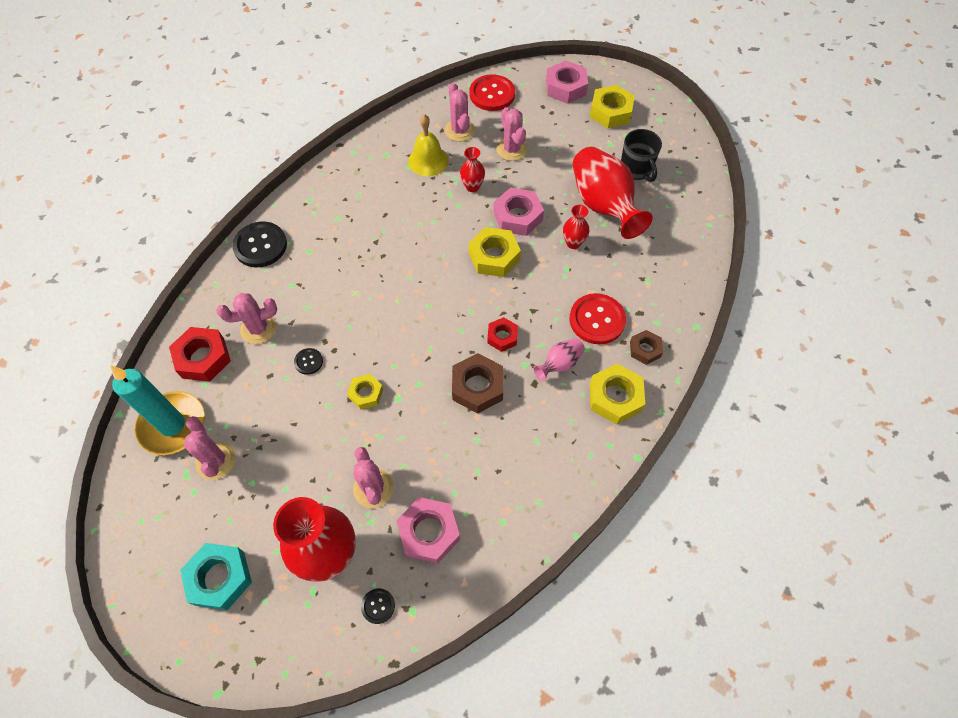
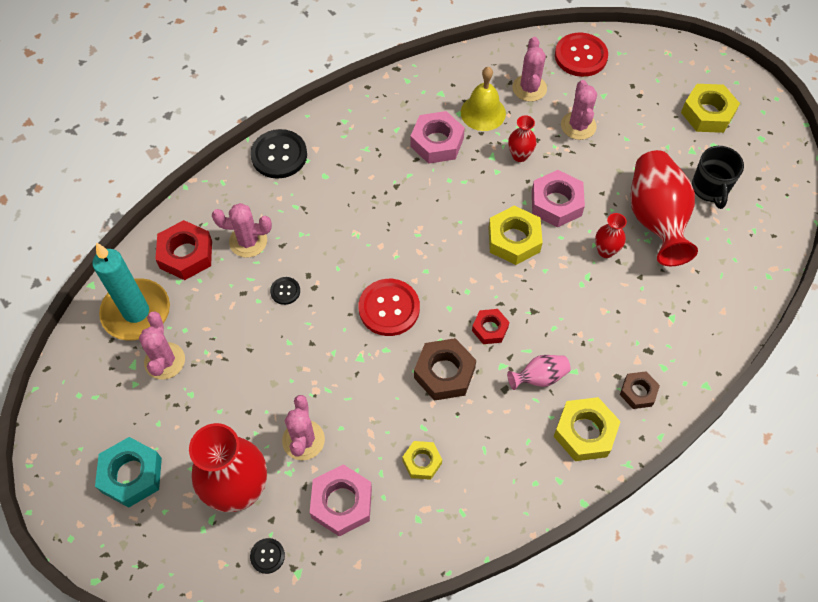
camera: 20 degrees right, 0 degrees up
(366, 393) = (330, 342): yellow nut -> yellow nut (422, 462)
(566, 87) = (667, 70): pink nut -> pink nut (437, 142)
(597, 320) = (598, 343): red button -> red button (389, 308)

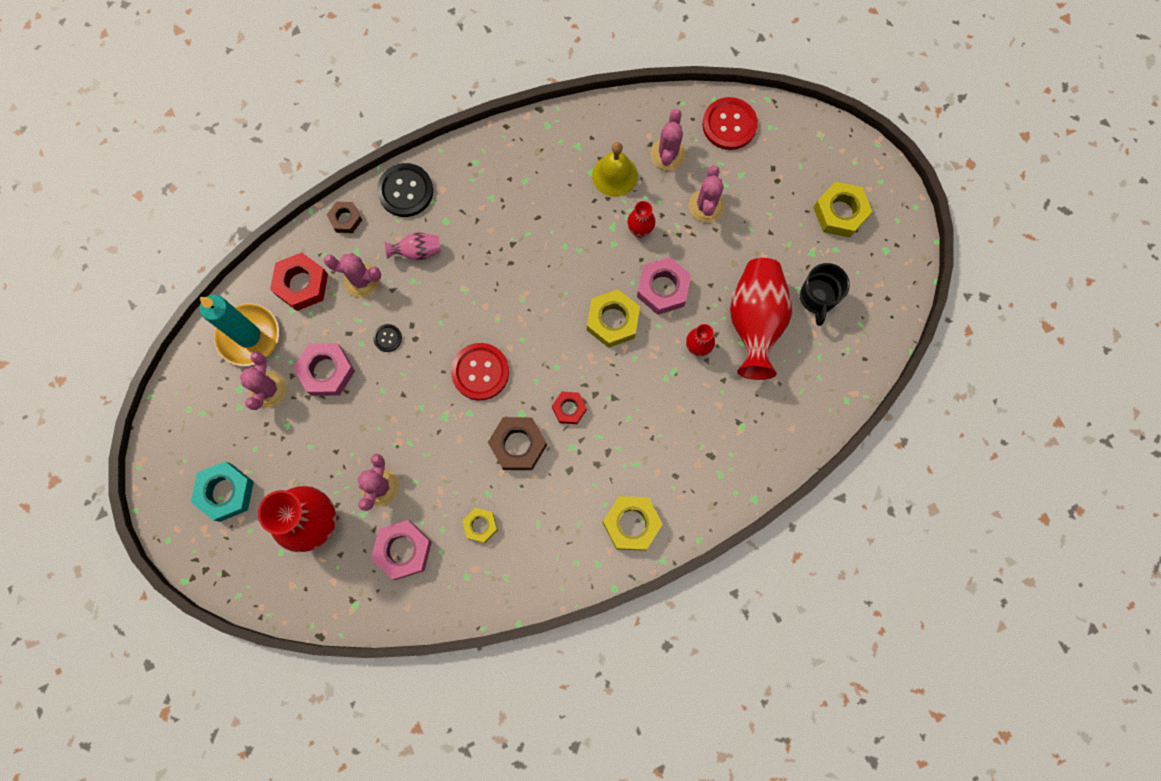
camera: 10 degrees right, 15 degrees up
(267, 556) = (331, 586): black button -> none
(437, 142) = (562, 202): pink nut -> pink nut (326, 371)
(539, 377) = (603, 464): pink vase -> pink vase (417, 251)
(638, 392) = (690, 494): brown nut -> brown nut (345, 219)

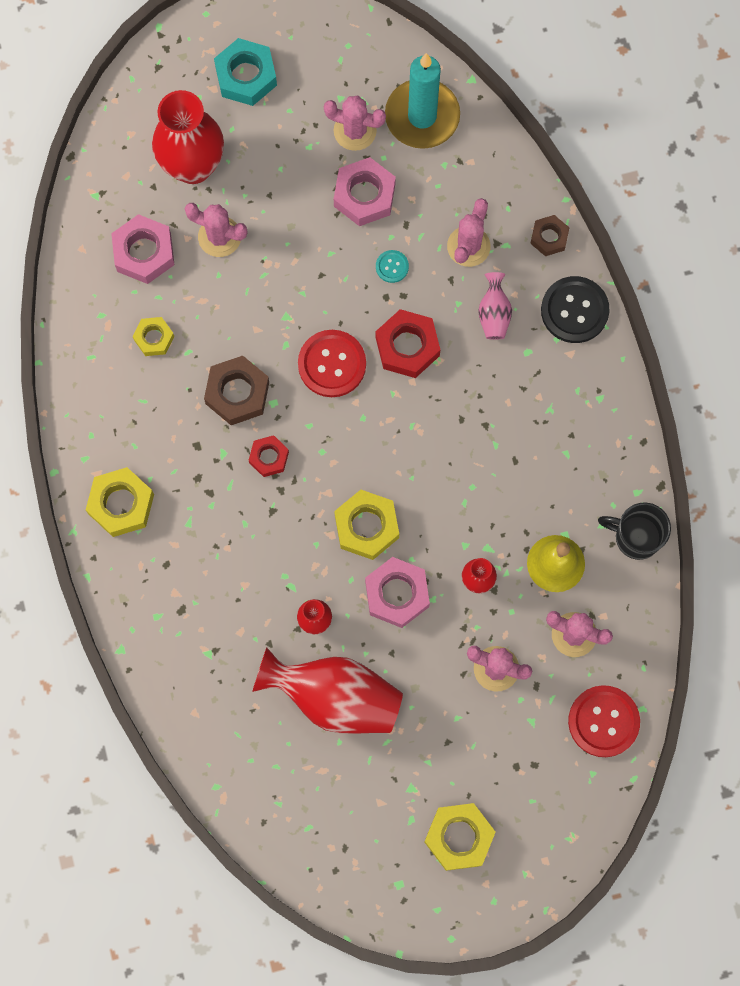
camera: 100 degrees right, 0 degrees up
(302, 284) = (475, 180): red nut -> red nut (407, 347)
(387, 338) = (392, 267): black button -> turquoise button
(817, 298) = (351, 781): black mug -> black mug (636, 537)

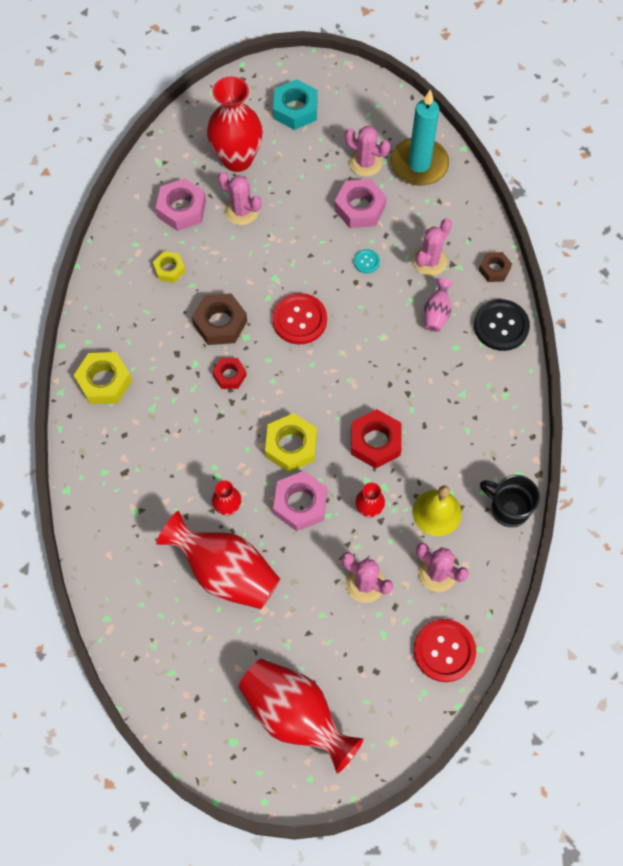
camera: 15 degrees right, 10 degrees down
(407, 347) = (362, 321): red nut -> red nut (375, 442)
(459, 837) = (295, 715): yellow nut -> red vase

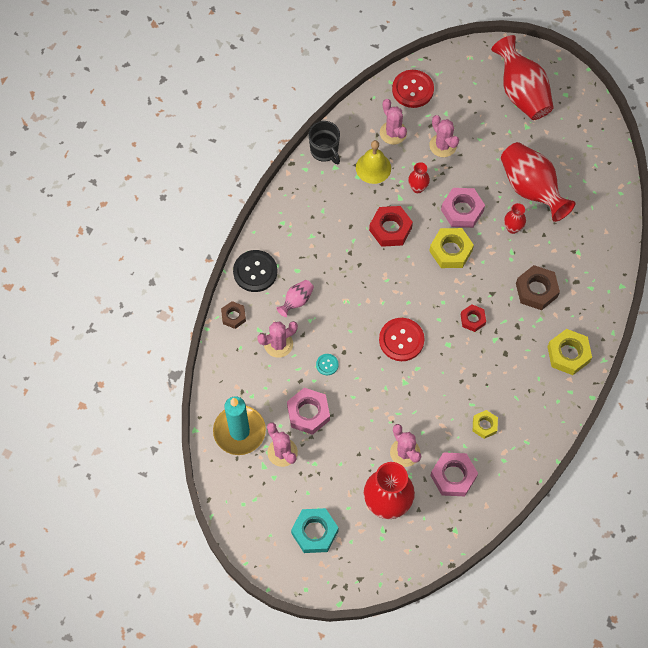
camera: 155 degrees left, 0 degrees up
(220, 323) = (463, 363): brown nut -> brown nut (536, 290)

